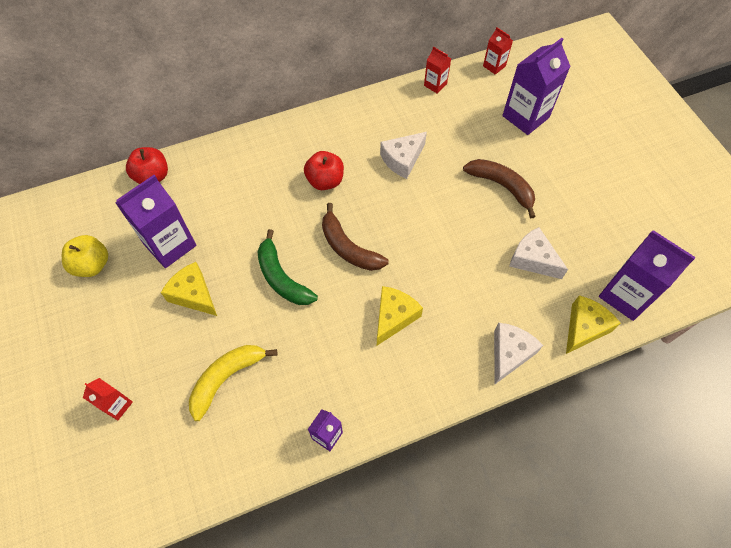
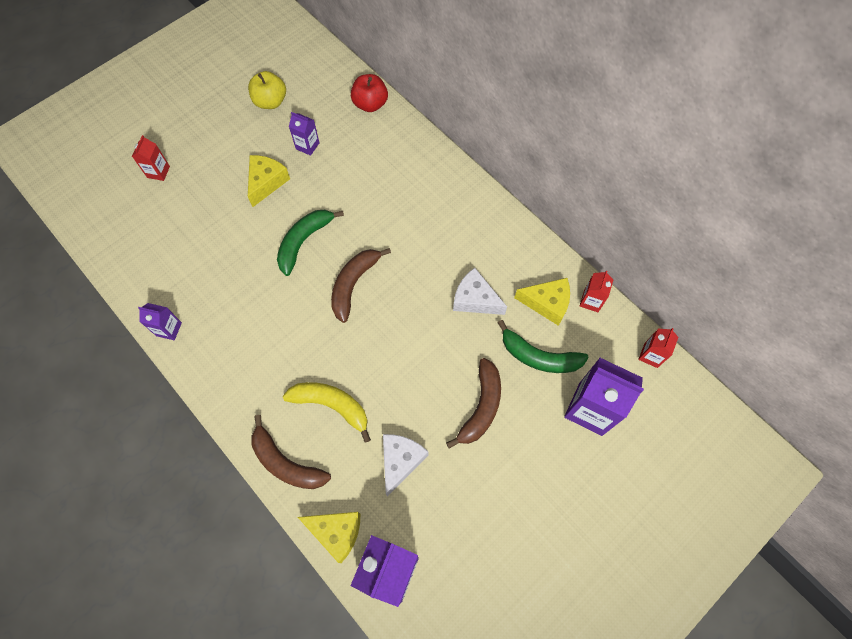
camera: 70 degrees right, 5 degrees up
(170, 245) = (307, 146): purple carton -> purple carton, size x0.51
(226, 378) = (199, 236): yellow banana -> yellow banana (332, 405)
(325, 181) = (420, 239): red apple -> none
(394, 317) = (293, 347): yellow cheese -> yellow cheese (547, 303)
(471, 134) = (539, 357): none -> green banana
(509, 354) = (286, 463): white cheese -> brown banana

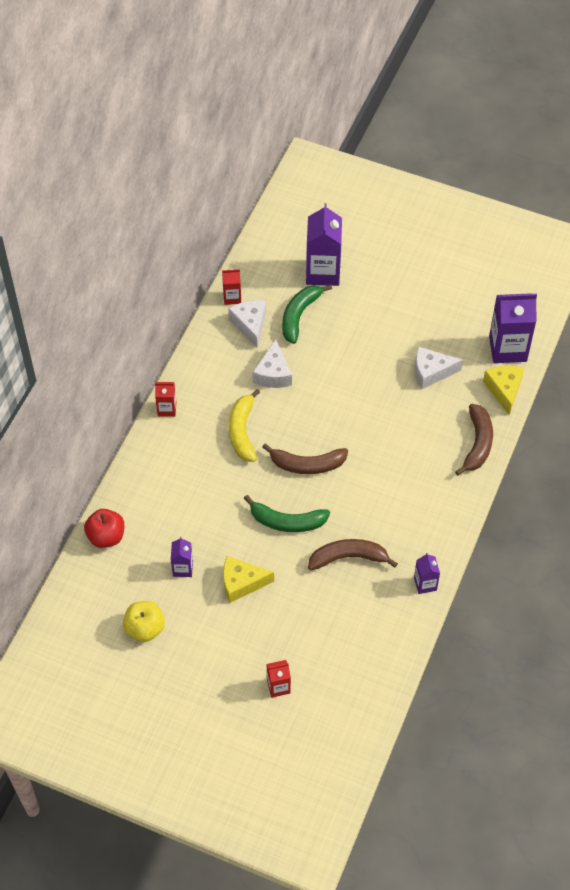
camera: 115 degrees left, 10 degrees down
(332, 405) = (417, 434): yellow banana -> yellow banana (242, 431)
(481, 407) = (361, 338): brown banana -> brown banana (348, 558)
(539, 357) = (299, 315): green banana -> green banana turned 150 degrees counterclockwise
(547, 303) = (250, 325): yellow cheese -> white cheese
(650, 355) = (258, 248): red carton -> red carton (167, 409)

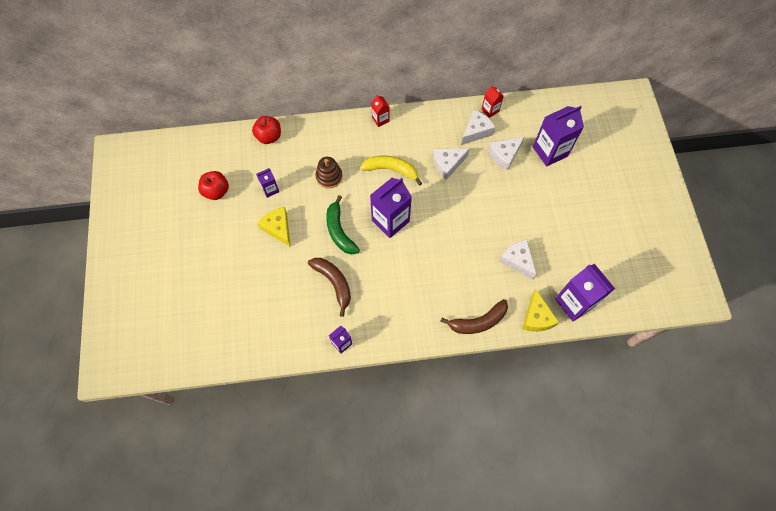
camera: 60 degrees right, 10 degrees up
(145, 628) = (216, 191): yellow apple -> red apple
(208, 498) = (329, 177): none -> brown stacking toy
(242, 431) = (391, 170): yellow banana -> yellow banana turned 45 degrees clockwise
(278, 686) = (214, 289): red carton -> none
(299, 315) = (504, 156): green banana -> white cheese
(307, 465) = (390, 221): brown banana -> purple carton
(504, 390) = (536, 317): yellow cheese -> yellow cheese turned 120 degrees clockwise

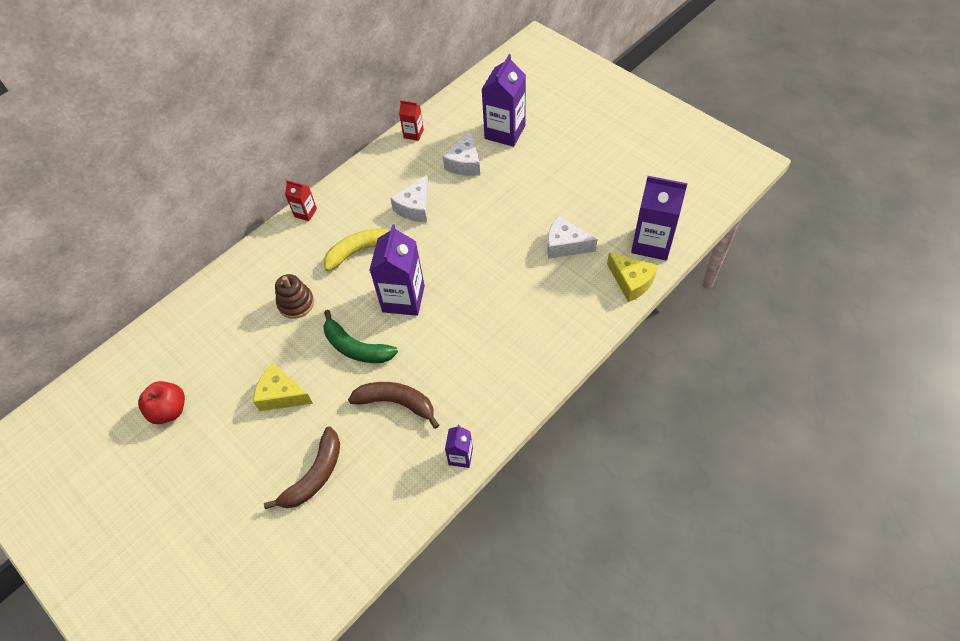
camera: 35 degrees left, 10 degrees down
(269, 136) = (188, 311): red apple -> none
(270, 189) = (236, 362): purple carton -> none
(476, 131) = (417, 160): white cheese -> none
(478, 322) = (581, 327): brown banana -> brown banana (315, 475)

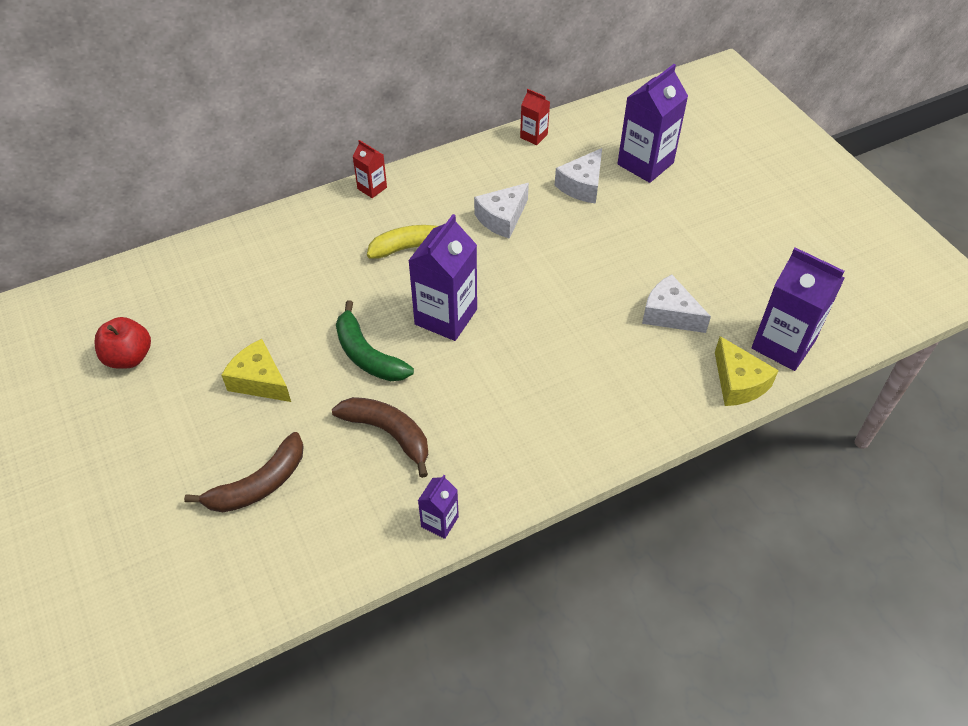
camera: 15 degrees right, 5 degrees down
(296, 303) = (319, 284): brown stacking toy -> none

